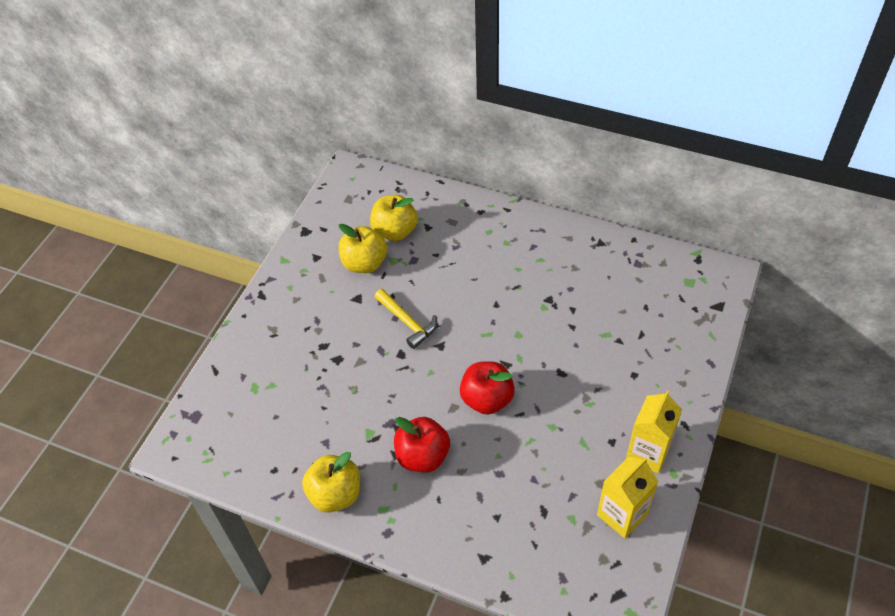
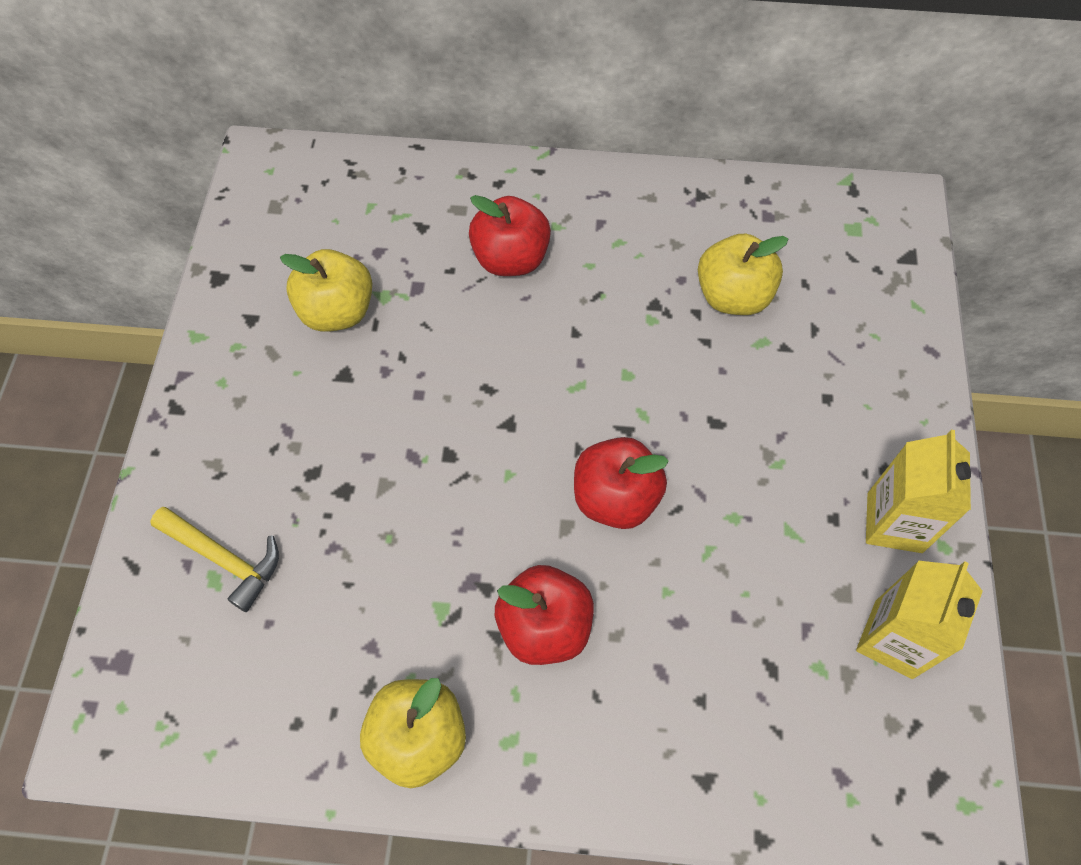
camera: 20 degrees left, 10 degrees up
(395, 231) = (370, 245): yellow apple -> yellow apple (733, 296)
(407, 322) = (441, 397): yellow hammer -> yellow hammer (224, 559)
(473, 255) = (510, 259): none -> red apple

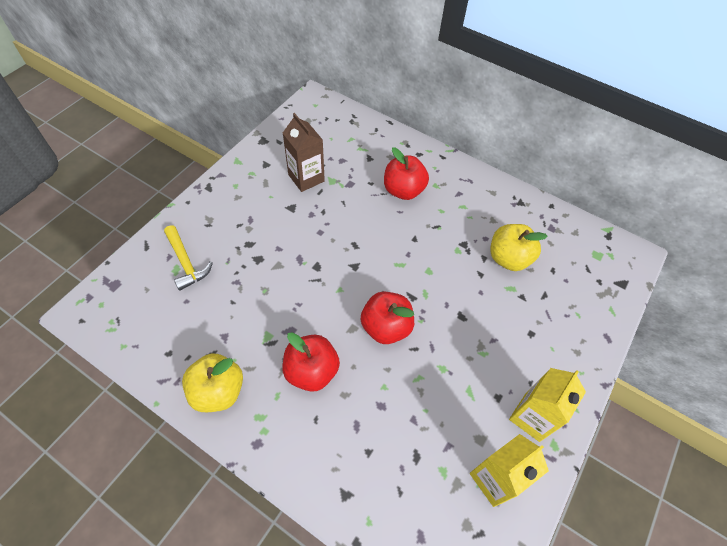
camera: 25 degrees right, 5 degrees down
(337, 311) = (306, 178): yellow apple -> brown carton

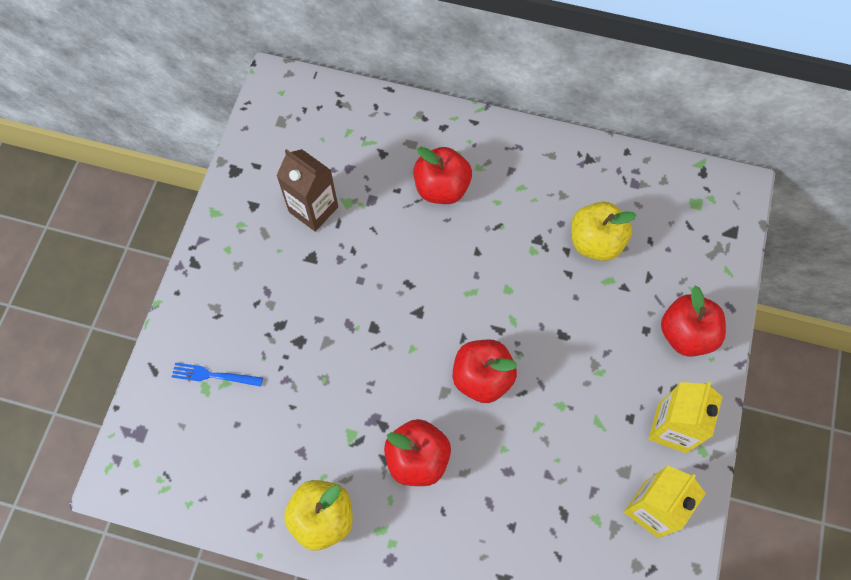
camera: 15 degrees left, 10 degrees up
(186, 262) = (214, 375): yellow hammer -> blue fork
(564, 347) = (686, 334): none -> red apple

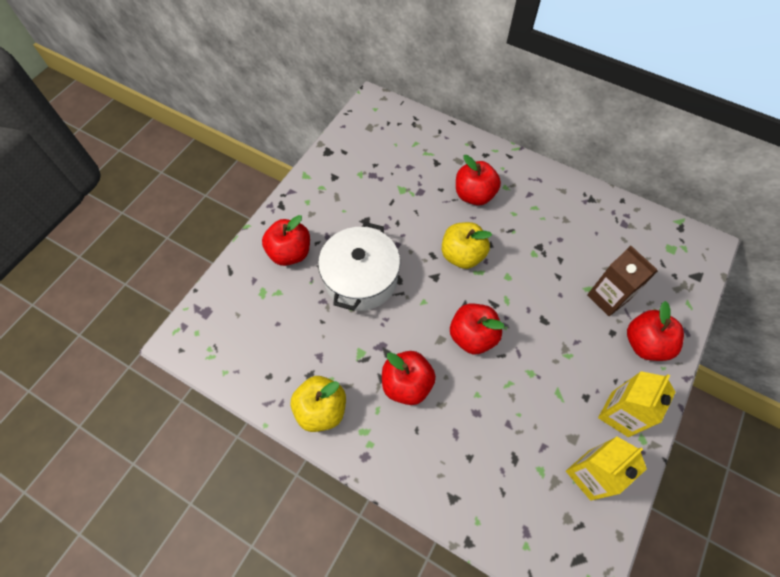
camera: 15 degrees right, 5 degrees down
(214, 375) = (271, 285): blue fork -> none
(225, 326) = (290, 253): none -> red apple
(313, 209) = (376, 189): brown carton -> brown carton (608, 297)
(326, 338) = (361, 278): none -> white pot
(595, 242) = (584, 258): yellow apple -> yellow apple (462, 255)

